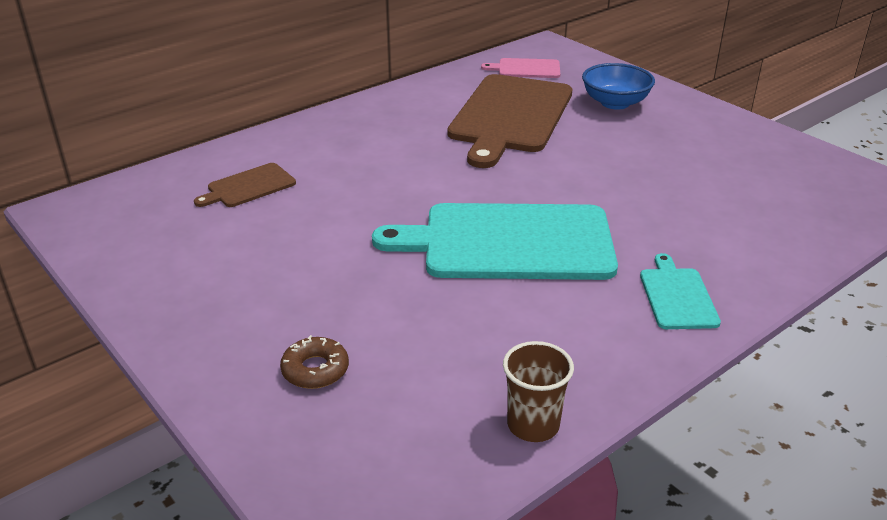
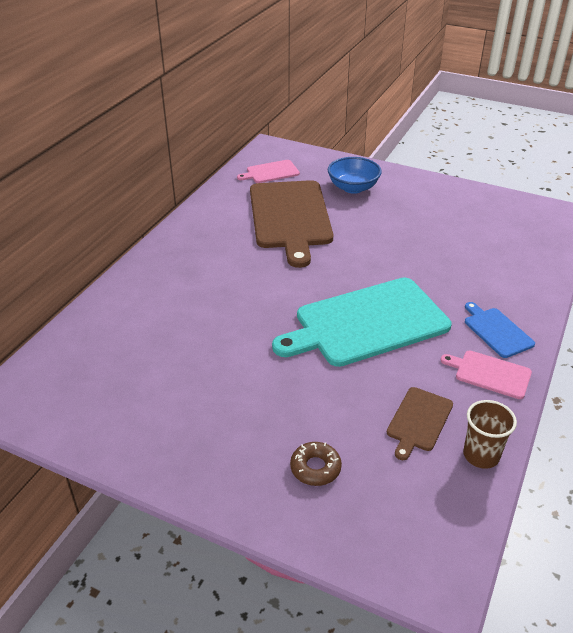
camera: 25 degrees left, 5 degrees up
(248, 186) = (142, 333): brown cutting board -> brown cutting board (419, 421)
(625, 340) = (490, 374): none -> pink cutting board
(677, 296) = (496, 331): turquoise cutting board -> blue cutting board

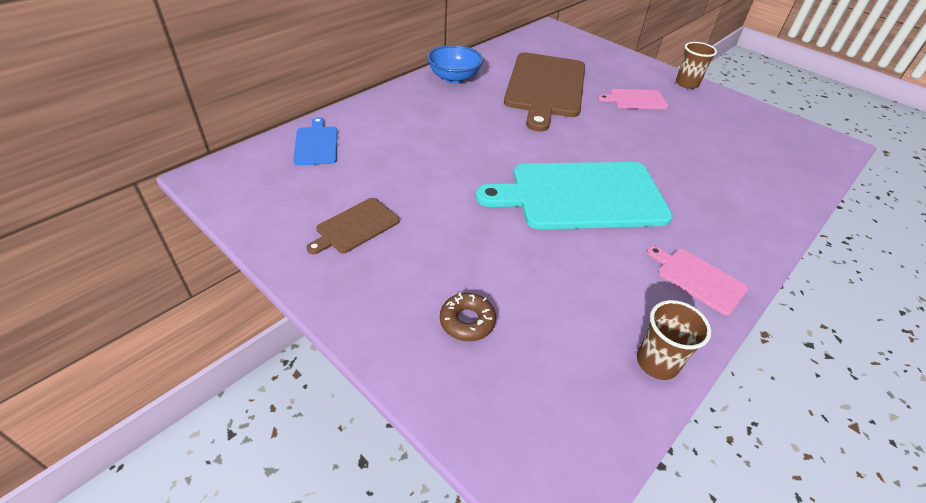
camera: 15 degrees right, 5 degrees up
(271, 172) = (543, 48): pink cutting board -> pink cutting board (635, 99)
(353, 188) = (617, 75): blue bowl -> blue bowl (454, 78)
(419, 181) = (687, 84): none -> brown cup
(419, 421) = (599, 305): brown cutting board -> brown cutting board (355, 226)
(496, 331) = (721, 238): blue cutting board -> blue cutting board (316, 144)

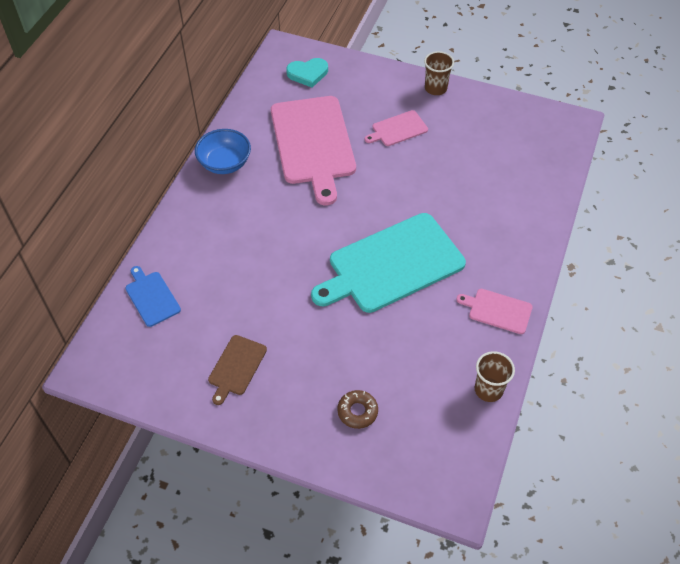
camera: 20 degrees left, 10 degrees up
(545, 87) = (313, 143): brown cutting board -> pink cutting board
(565, 46) = (308, 74): none -> turquoise heart

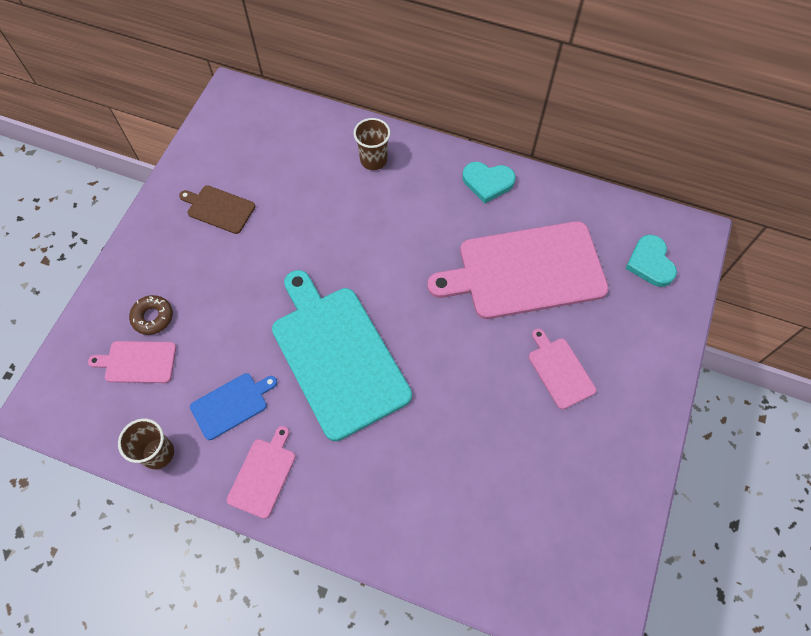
camera: 90 degrees right, 10 degrees up
(151, 297) = (307, 133): blue cutting board -> blue cutting board (231, 404)
(225, 163) = (487, 182): blue bowl -> turquoise heart
(404, 418) = (138, 362): none -> pink cutting board
(435, 88) = (646, 425): brown cup -> brown cup (373, 160)

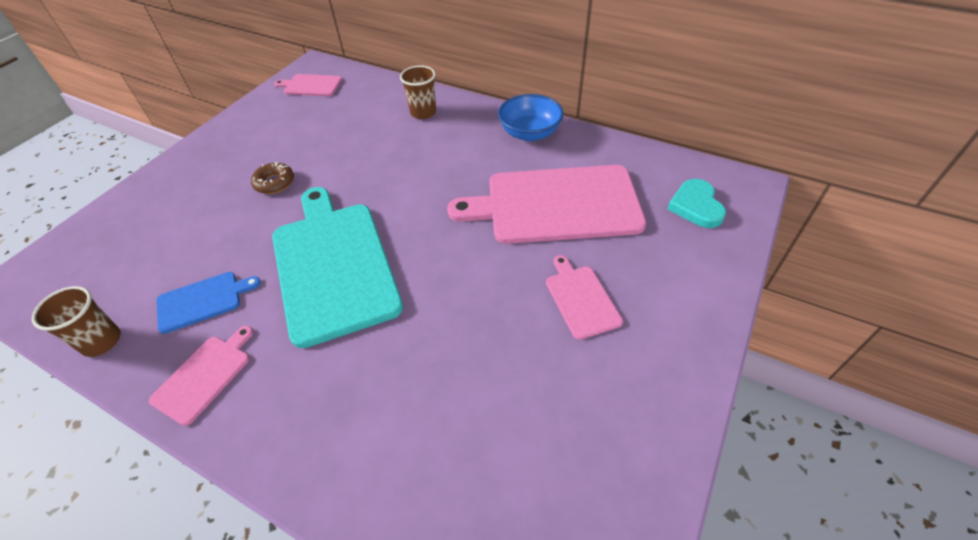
camera: 10 degrees right, 15 degrees down
(138, 362) = (128, 254): pink cutting board -> pink cutting board (311, 85)
(153, 317) = (163, 217): brown donut -> brown donut (274, 183)
(219, 209) = (266, 139): brown cutting board -> none
(487, 182) = (529, 133): turquoise heart -> blue bowl

